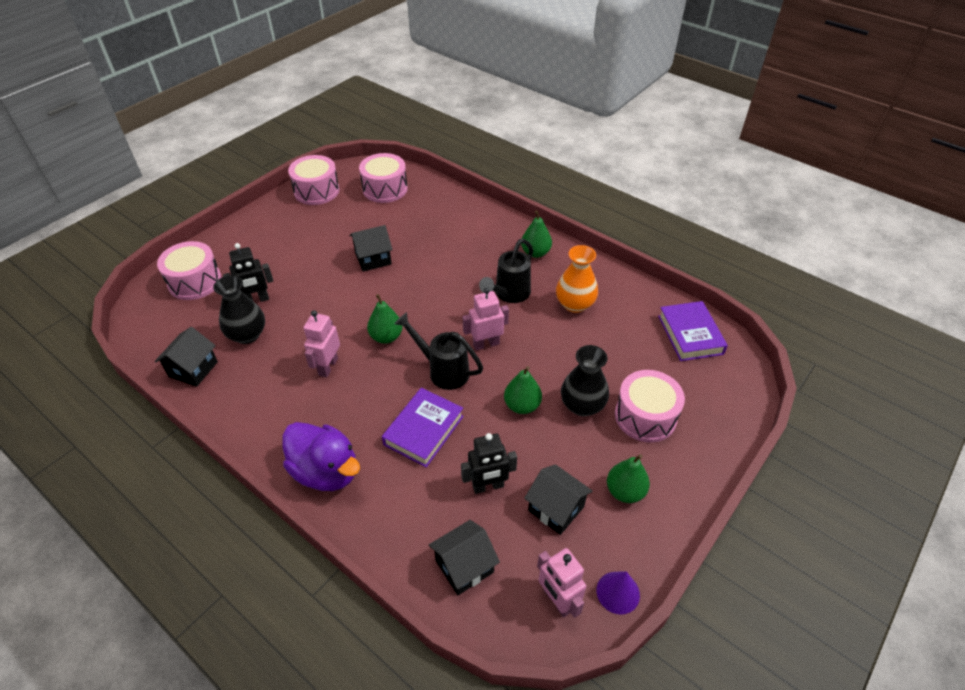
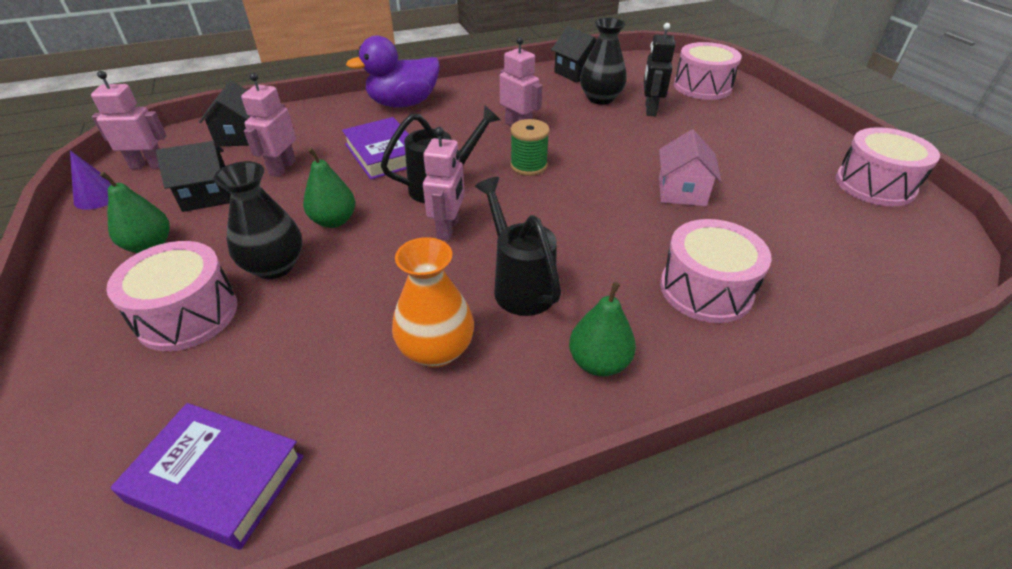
camera: 120 degrees right, 5 degrees down
(373, 258) = (681, 192): black house -> pink house
(385, 189) = (871, 248): pink drum -> pink drum (706, 289)
(386, 337) = (528, 166): green pear -> green spool
(488, 486) = (282, 168): black robot -> pink robot

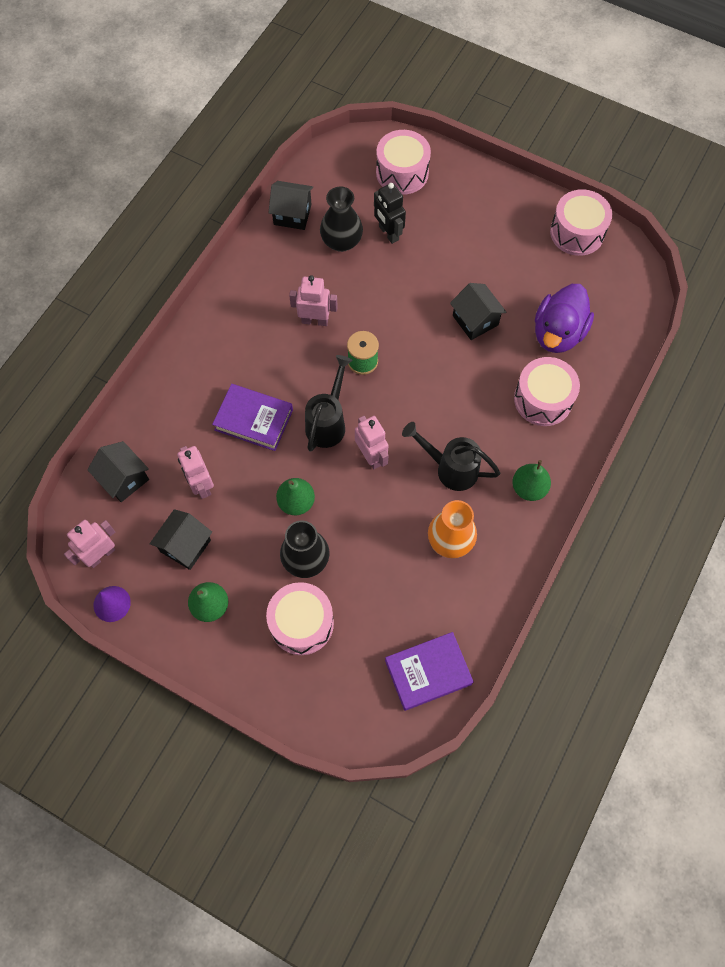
camera: 40 degrees left, 25 degrees up
(403, 103) = (200, 352): purple duck -> purple duck (558, 333)
(681, 192) = (475, 320): pink house -> black house

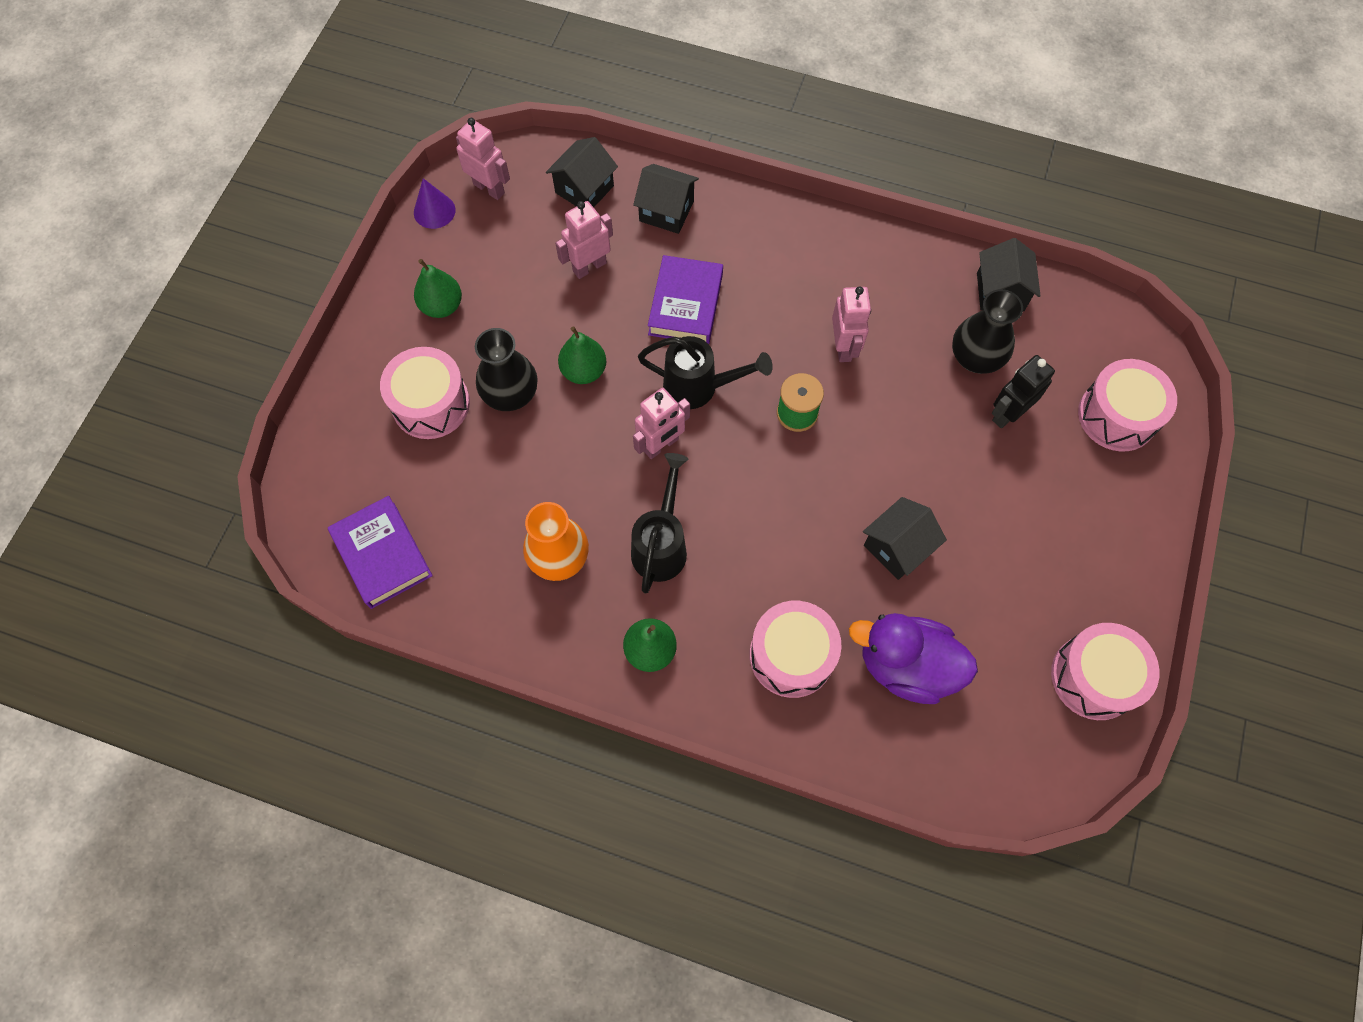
camera: 80 degrees right, 0 degrees up
(185, 546) = (511, 266): black house -> black house (666, 211)

